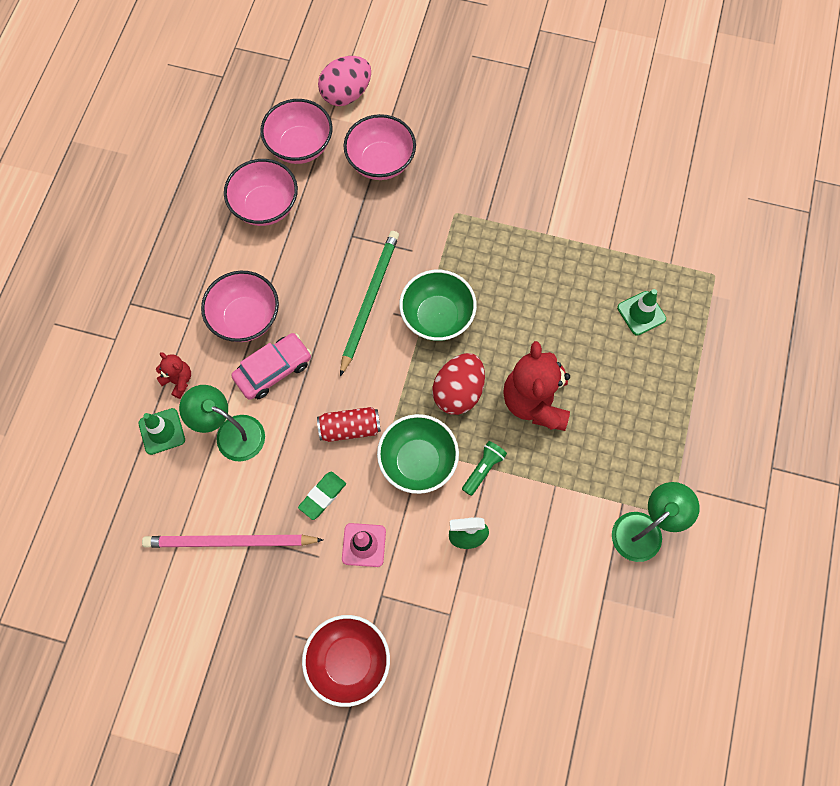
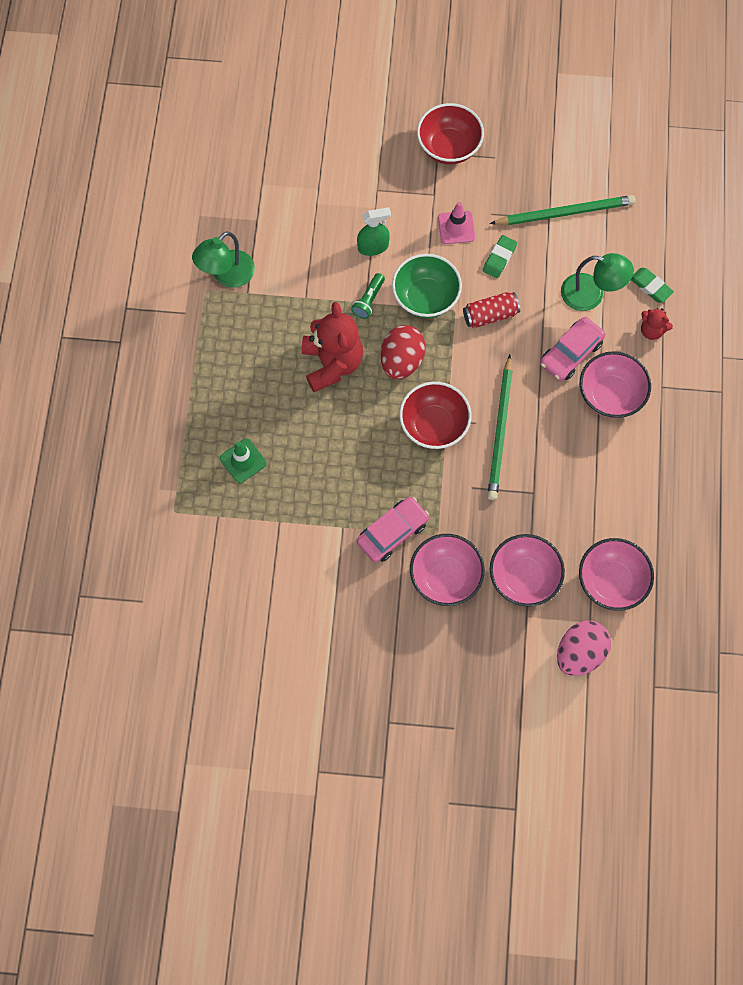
camera: 170 degrees right, 0 degrees up
(162, 431) = (651, 286): green traffic cone -> green eraser
(230, 542) = (565, 213): pink pencil -> green pencil
(265, 206) = (626, 509): pink bowl -> pink bowl (445, 577)
(437, 317) = (434, 425): green bowl -> red bowl
(498, 221) = (392, 532): none -> pink car

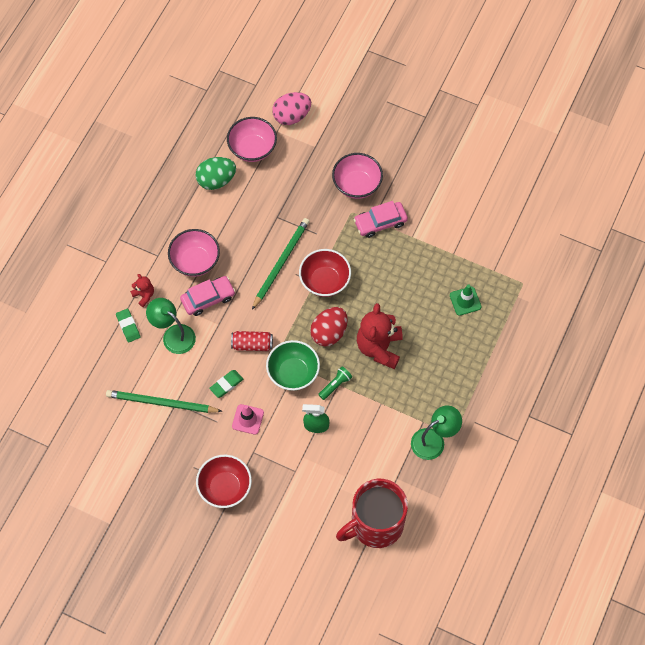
camera: 160 degrees left, 5 degrees down
(263, 164) = (375, 524): none -> red mug
(523, 578) = (307, 168): pink bowl -> none
(637, 517) = (216, 180): none -> green egg

